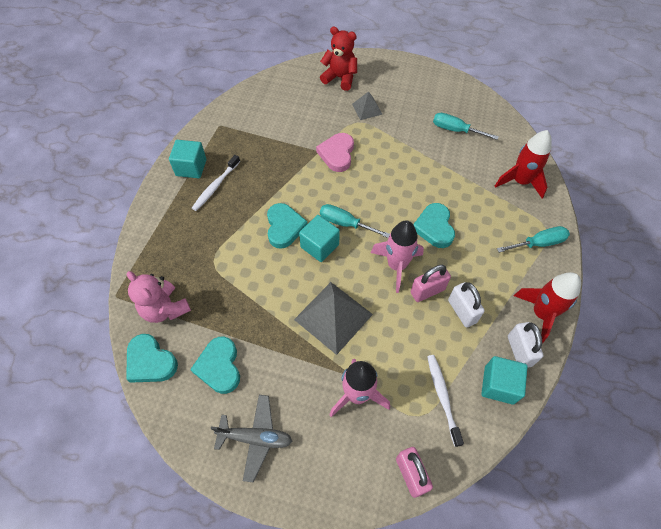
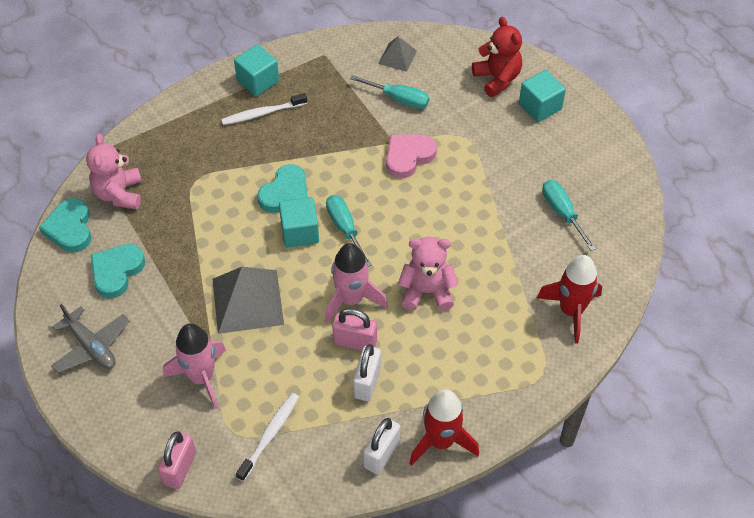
camera: 40 degrees right, 5 degrees down
(367, 109) = (490, 130): grey pyramid -> grey pyramid (397, 57)
(434, 227) = (427, 291): turquoise heart -> pink teddy bear
(499, 385) = (330, 465): turquoise cube -> turquoise cube (540, 106)
(538, 243) = (516, 381): turquoise screwdriver -> turquoise screwdriver (399, 99)

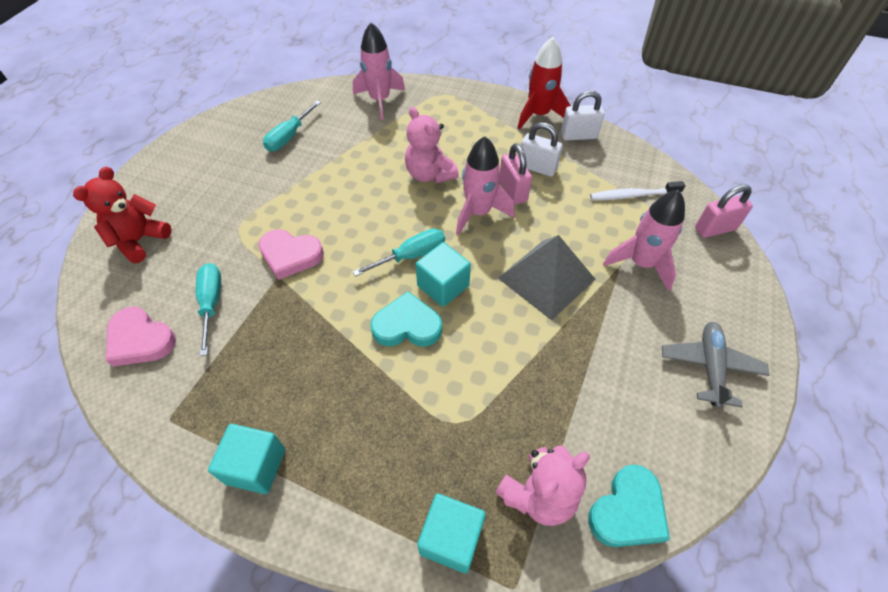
camera: 125 degrees left, 0 degrees up
(116, 272) = (625, 410): turquoise heart -> none
(262, 113) = (309, 422): white toothbrush -> none
(345, 228) = (411, 256): turquoise screwdriver -> turquoise screwdriver turned 150 degrees counterclockwise
(367, 382) = (537, 168): white padlock -> white padlock turned 45 degrees clockwise
(397, 57) = (140, 340): grey pyramid -> pink heart
(540, 106) = (166, 196): turquoise cube -> turquoise cube (451, 538)
(571, 311) = (380, 100): red rocket -> pink rocket

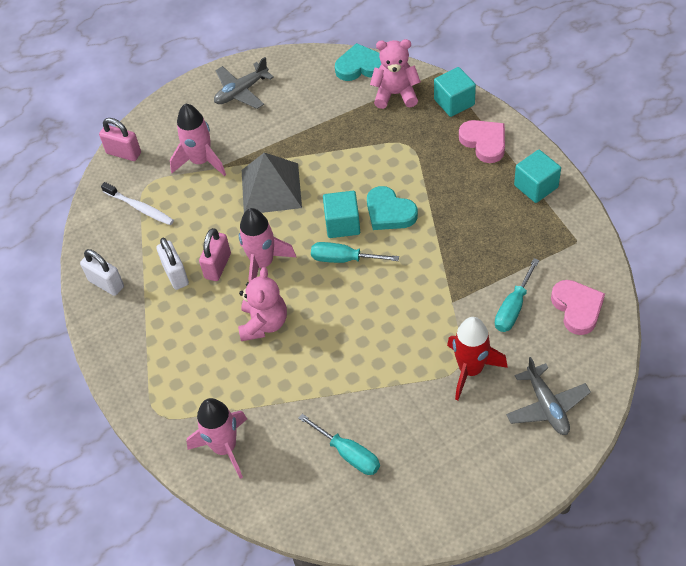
camera: 135 degrees left, 0 degrees up
(139, 240) = (547, 406): red teddy bear -> grey plane
(289, 137) = (348, 454): turquoise screwdriver -> turquoise screwdriver turned 60 degrees clockwise
(290, 255) = (432, 314): pink heart -> pink heart (484, 142)
(539, 115) = (108, 327): red rocket -> red rocket (470, 370)

